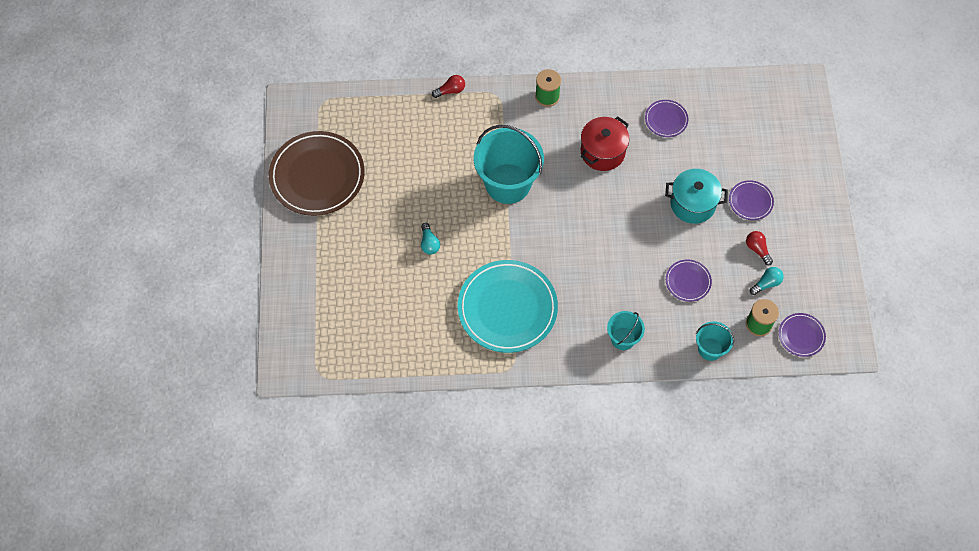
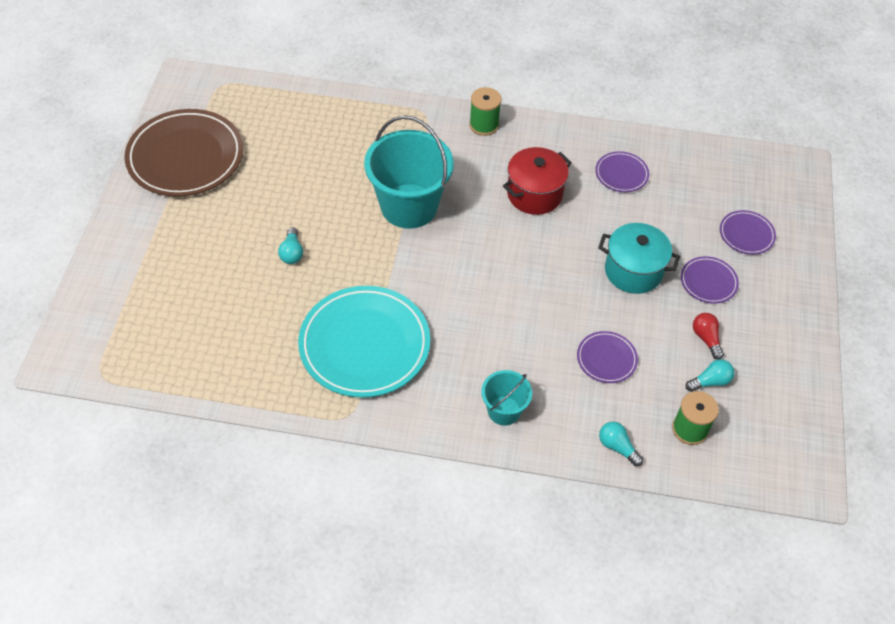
camera: 10 degrees right, 10 degrees down
(450, 90) = (372, 99): red light bulb -> none
(710, 349) = (617, 447): turquoise bucket -> turquoise light bulb
(801, 336) = (745, 455): purple plate -> purple plate (746, 234)

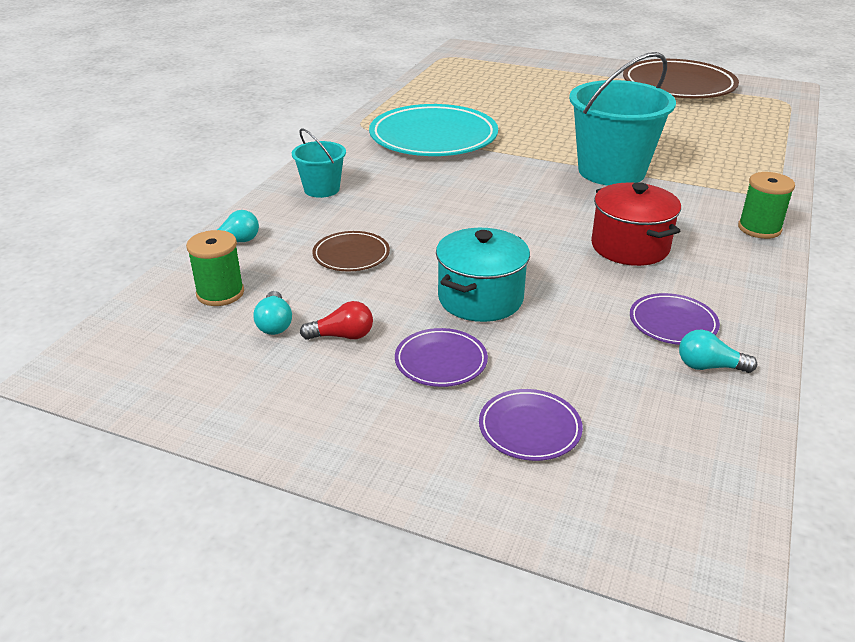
camera: 105 degrees right, 20 degrees down
(292, 253) = (553, 117): turquoise light bulb -> turquoise light bulb (709, 366)
(606, 359) = (351, 255): purple plate -> brown plate

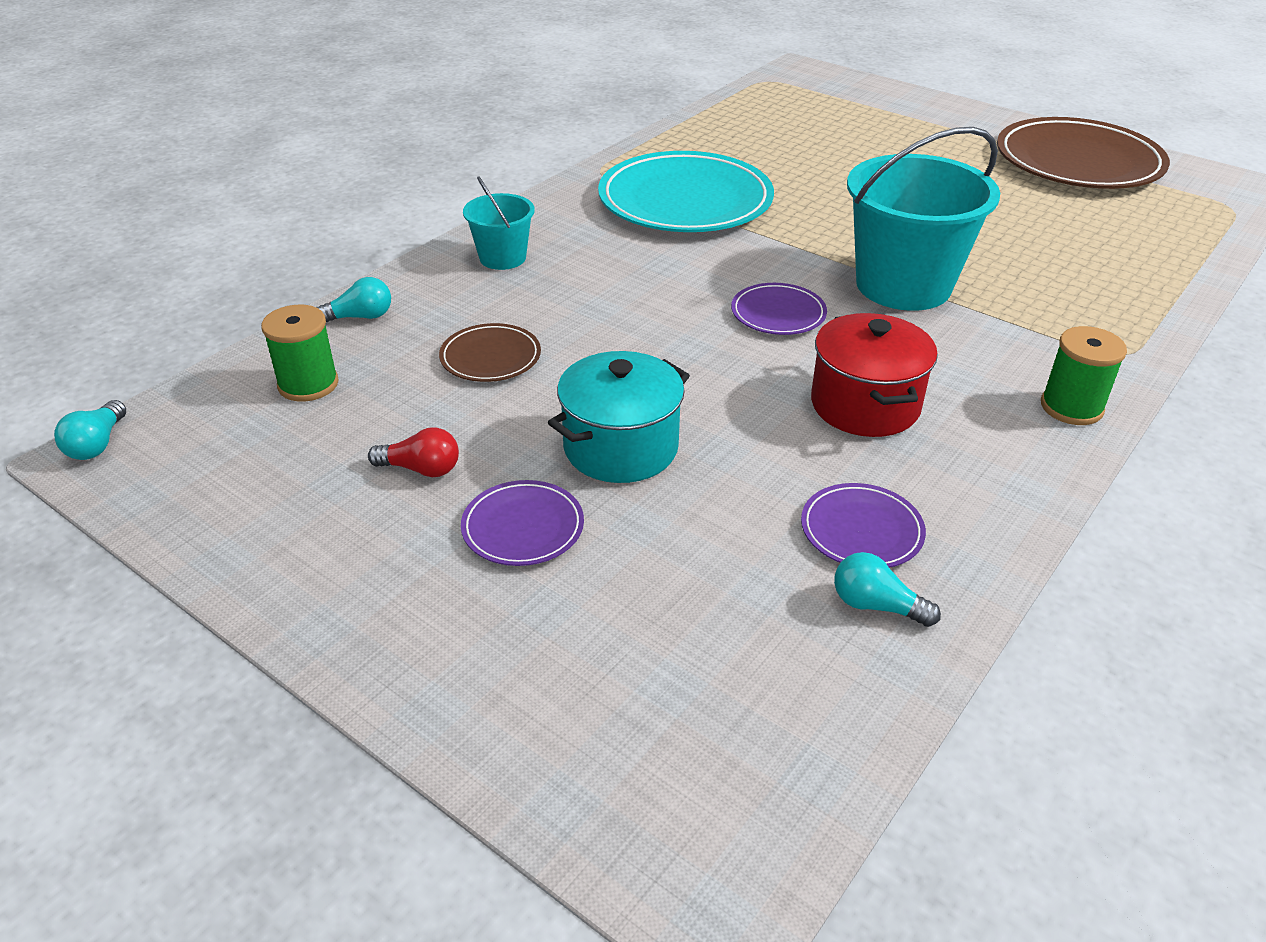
camera: 15 degrees right, 5 degrees up
(274, 324) = (350, 437): turquoise light bulb -> turquoise light bulb (97, 444)
(529, 428) = (584, 645): purple plate -> purple plate (778, 314)

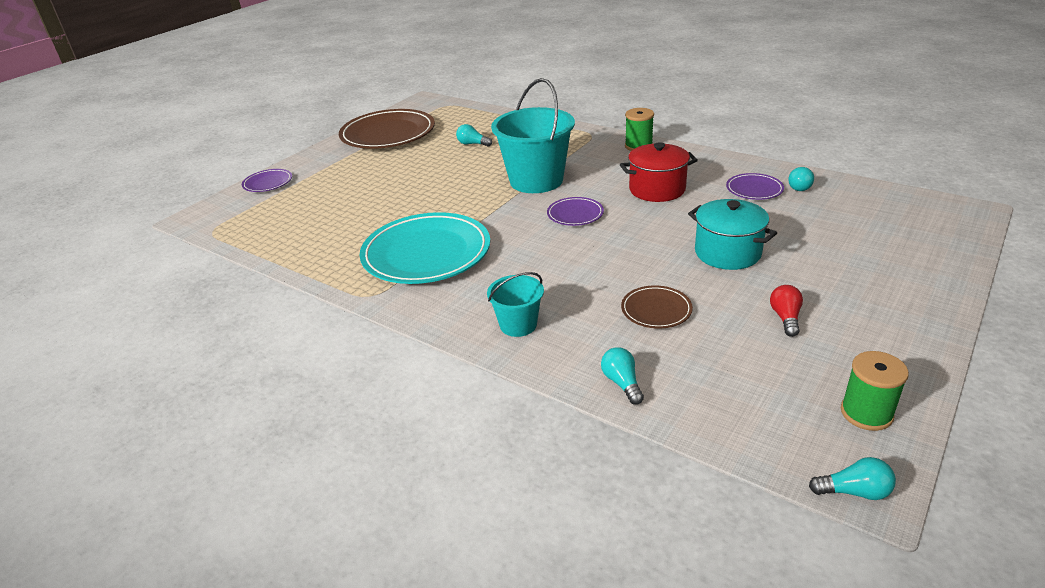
camera: 90 degrees left, 5 degrees down
(308, 384) = (722, 389): green spool -> green spool (866, 413)
(523, 527) = (812, 275): purple plate -> purple plate (268, 183)
(1050, 231) = (472, 144): none -> turquoise light bulb

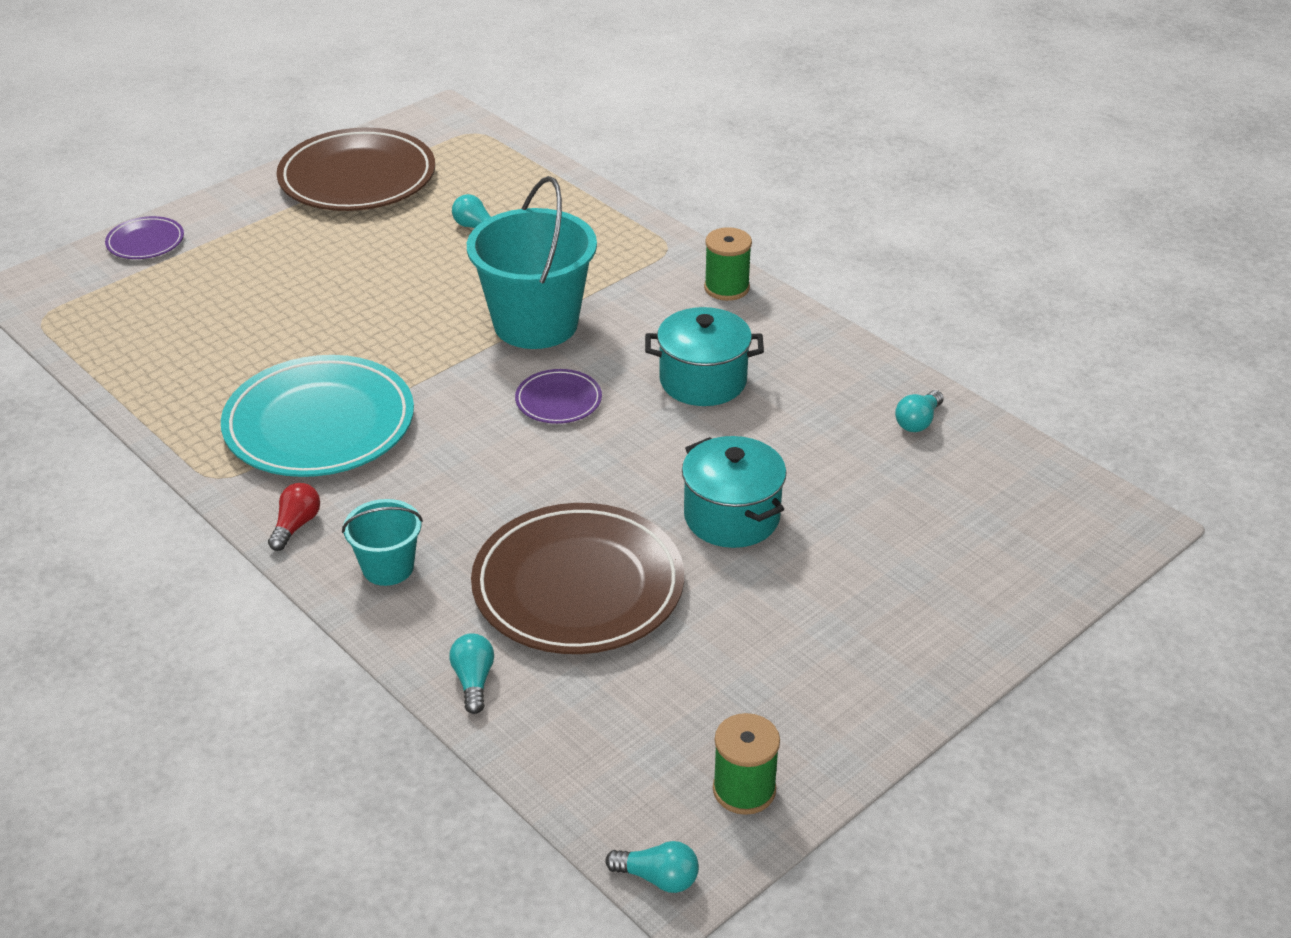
camera: 10 degrees right, 5 degrees up
(656, 310) = (578, 586): brown plate -> brown plate, size x2.16
(657, 189) = (703, 381): red pot -> turquoise pot
(754, 189) = (846, 412): purple plate -> none
(785, 318) = (739, 637): red light bulb -> red light bulb (296, 525)

